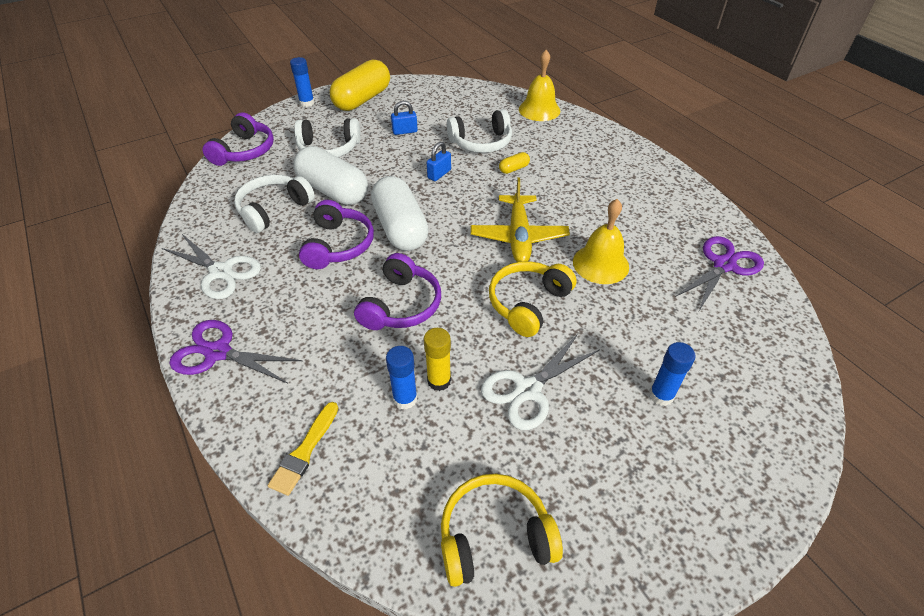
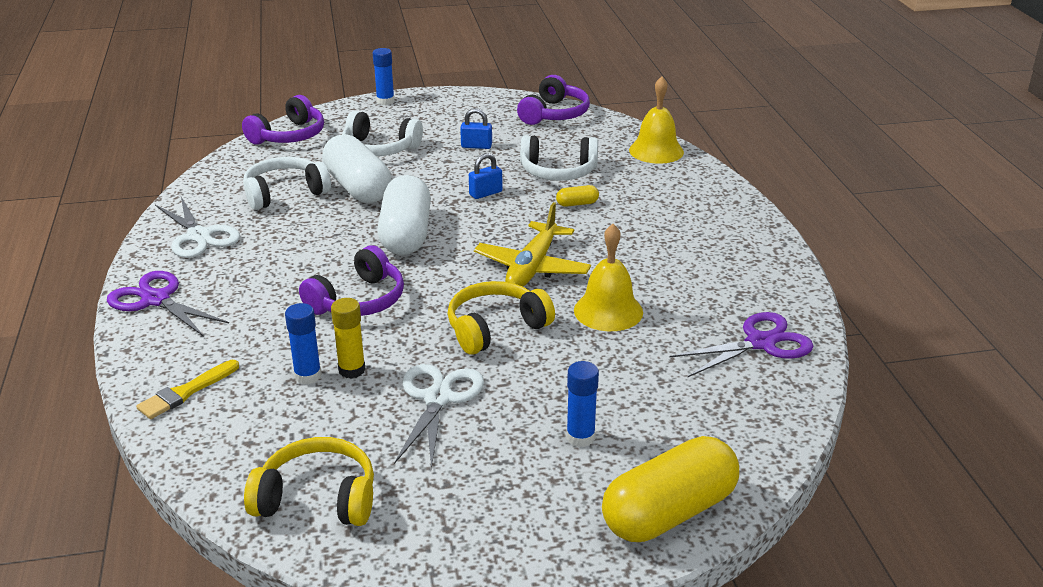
camera: 20 degrees right, 15 degrees down
(338, 245) = (329, 237): purple headphones -> purple headphones (554, 114)
(362, 99) = (450, 107): yellow capsule -> yellow capsule (669, 512)
(528, 390) = (438, 398): white scissors -> white scissors turned 120 degrees clockwise

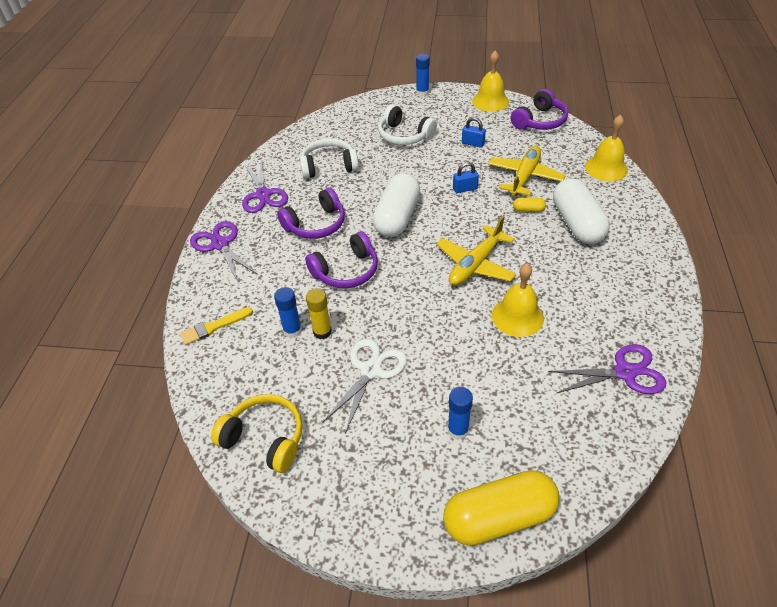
camera: 20 degrees right, 15 degrees up
(199, 236) = (263, 195): white scissors -> purple scissors
(289, 136) = (347, 115): purple headphones -> purple headphones (316, 224)
(358, 188) = (378, 169): white capsule -> white capsule (577, 224)
(481, 101) = (490, 101): none -> yellow bell
(496, 328) = (431, 315): yellow headphones -> none
(558, 171) = (524, 177): white headphones -> yellow plane

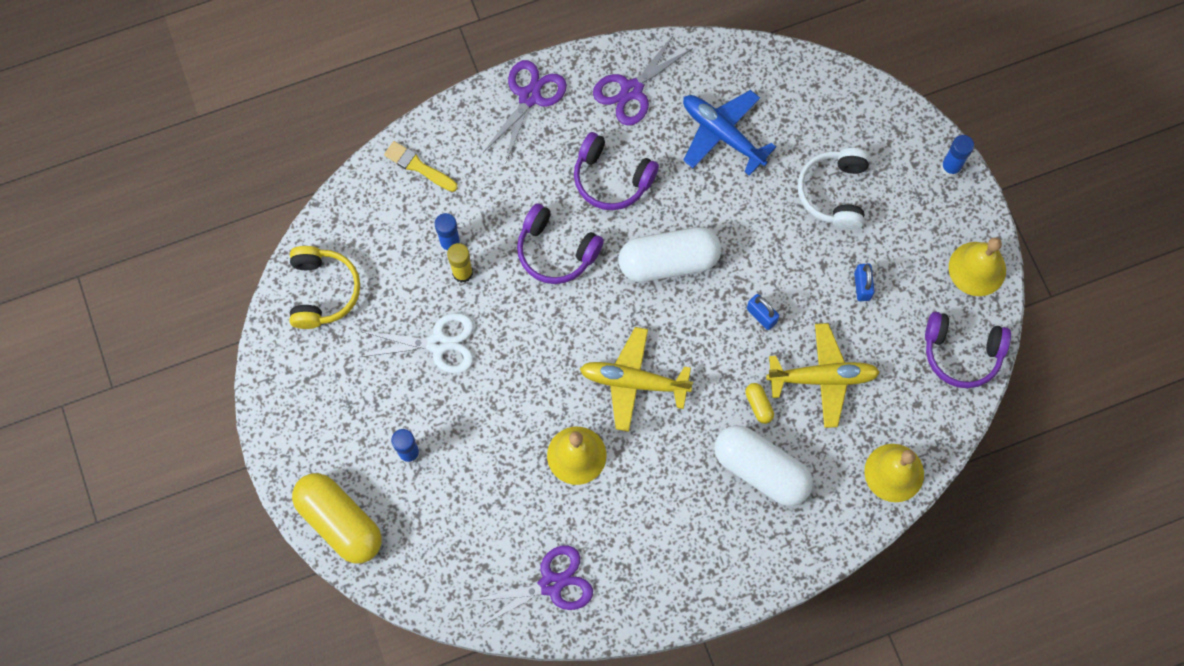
camera: 60 degrees right, 25 degrees up
(329, 166) = (722, 134): white headphones -> blue plane
(577, 224) = (761, 470): white capsule -> white capsule turned 75 degrees clockwise
(624, 372) = (551, 584): purple scissors -> purple scissors turned 75 degrees counterclockwise

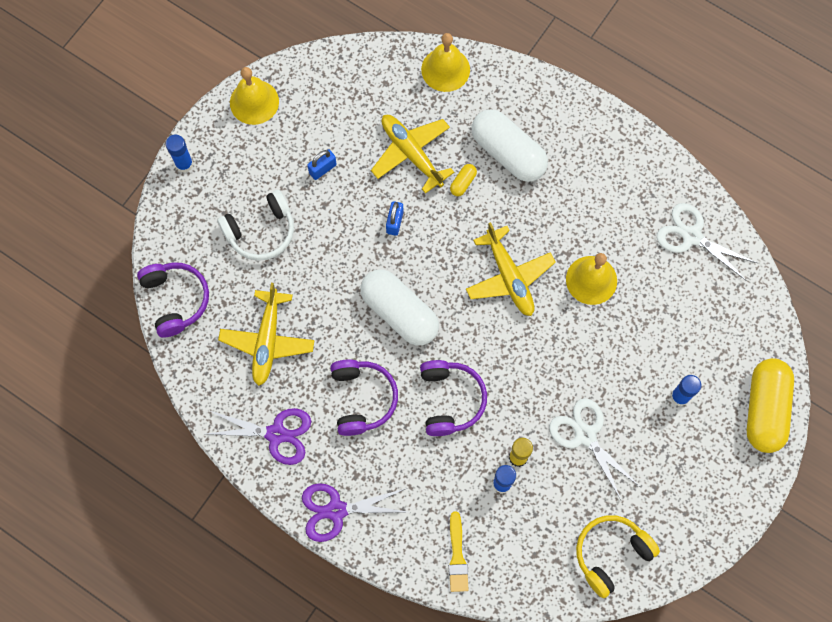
camera: 125 degrees left, 0 degrees up
(551, 584) = (691, 236): purple scissors -> white scissors
(722, 134) = (267, 341): blue plane -> yellow plane
(761, 470) = (508, 153): white capsule -> white capsule turned 45 degrees counterclockwise
(961, 353) = (326, 76): purple headphones -> purple headphones (175, 300)

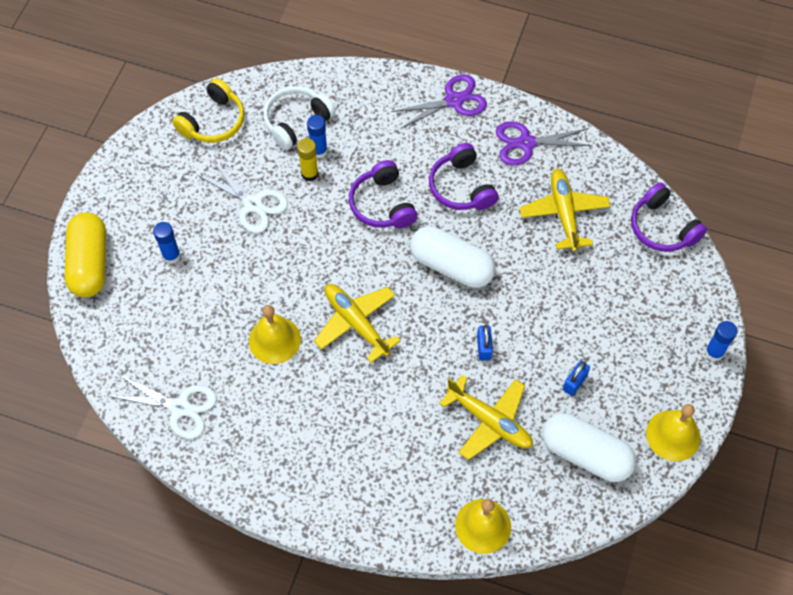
camera: 165 degrees right, 10 degrees down
(261, 231) = (610, 307): white headphones -> white headphones (296, 122)
(457, 556) = (343, 92): yellow brush -> none
(463, 183) = (427, 404): yellow capsule -> none
(508, 153) = (389, 448): white capsule -> white capsule (585, 454)

